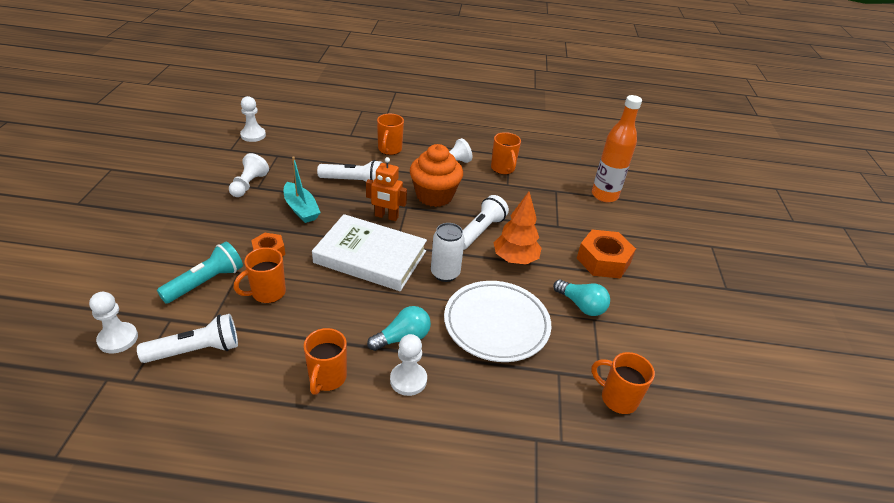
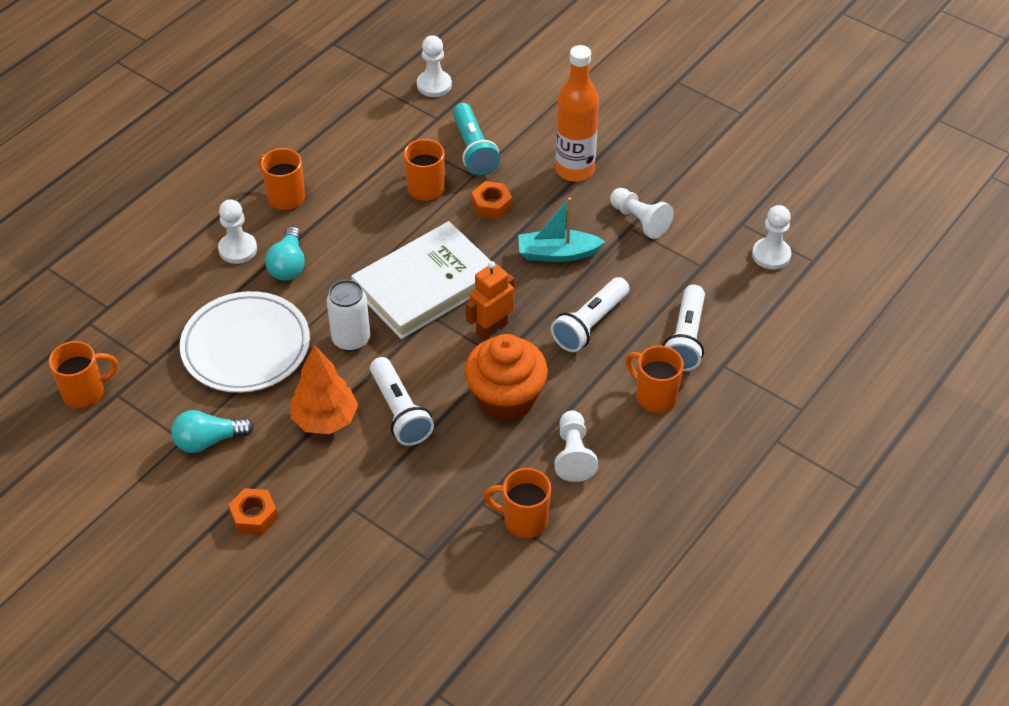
camera: 125 degrees right, 10 degrees up
(196, 350) = (383, 127): white flashlight -> white flashlight (685, 339)
(603, 261) = (254, 516): orange nut -> orange nut, size x0.59
(604, 195) = (375, 621): orange bottle -> orange bottle (574, 170)

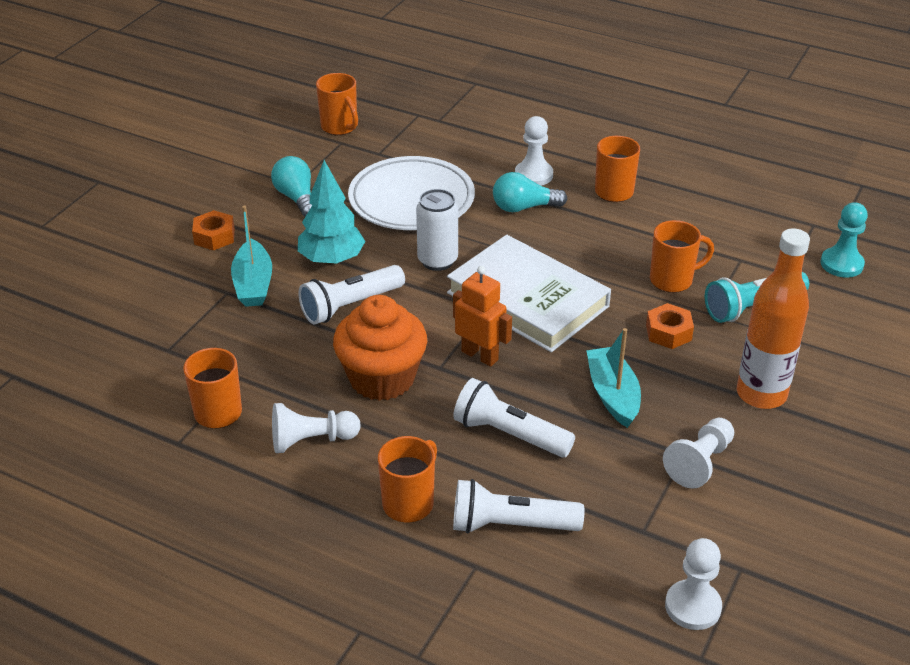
camera: 80 degrees right, 10 degrees down
(325, 420) = (332, 260): orange tree -> turquoise tree
(345, 486) = (253, 284): none -> turquoise boat
(434, 85) = (841, 264): white pawn -> turquoise pawn

